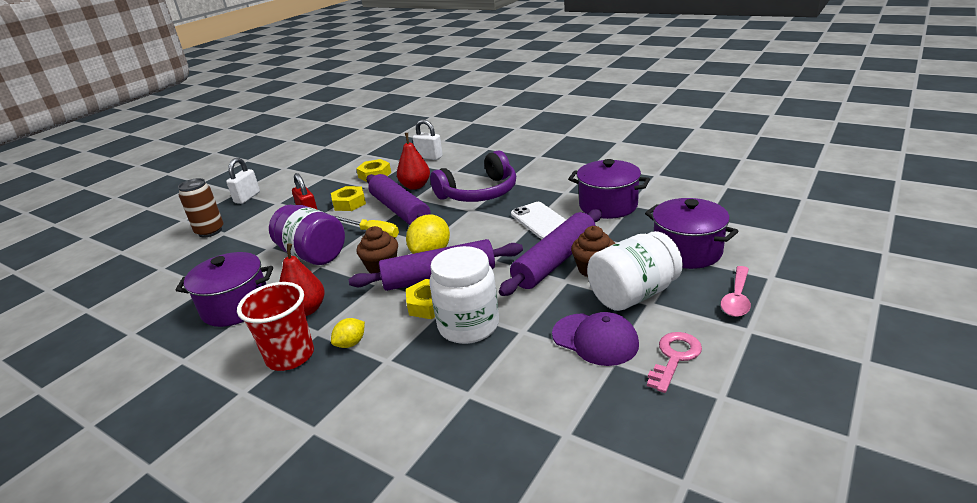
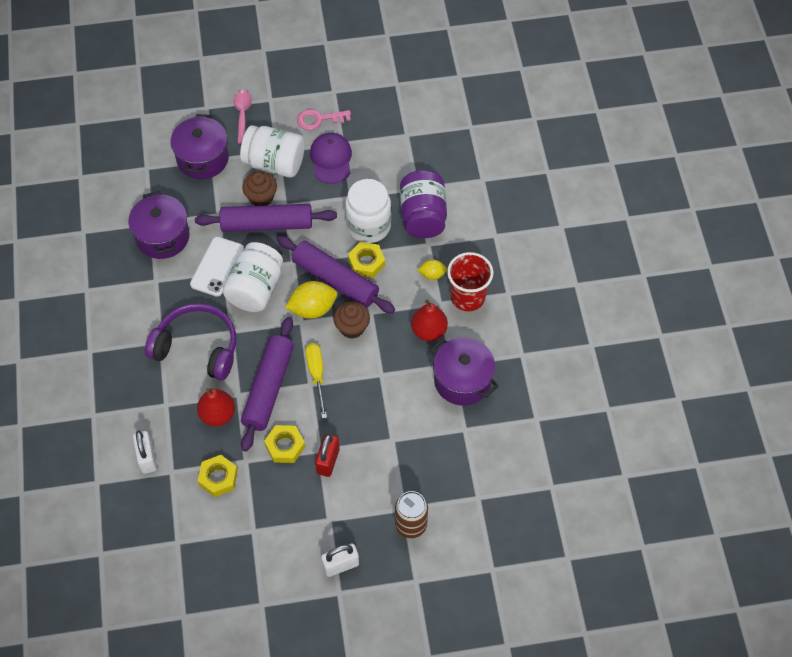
camera: 135 degrees left, 30 degrees up
(313, 255) = (374, 393): purple jar -> purple jar (423, 216)
(493, 232) = (255, 289): none -> white jar
(736, 298) = (242, 114): pink spoon -> pink spoon turned 75 degrees counterclockwise

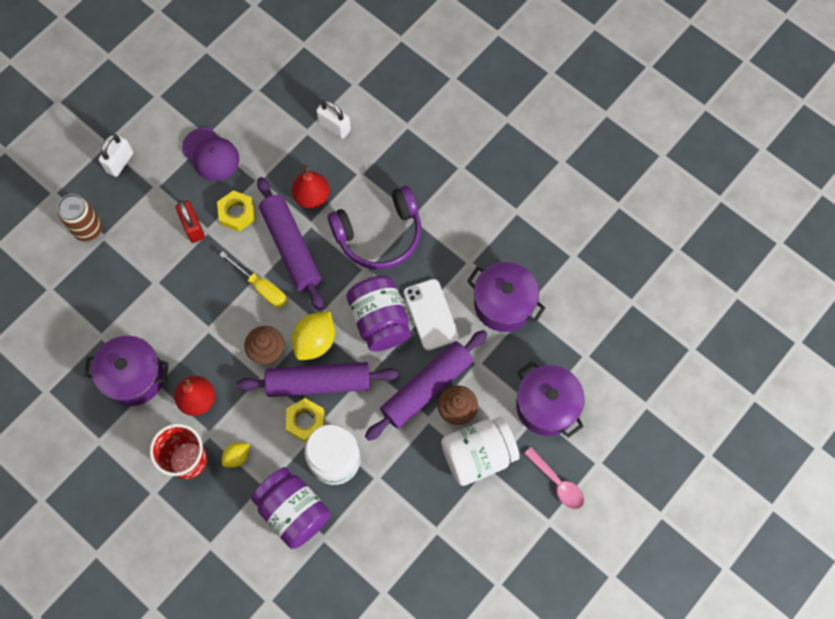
camera: 140 degrees right, 10 degrees up
(218, 478) = (267, 153): yellow nut -> none
(255, 289) = (380, 320): white jar -> purple jar
(319, 119) = (481, 538): pink key -> none
(331, 159) = (430, 503): purple cap -> purple cap (210, 154)

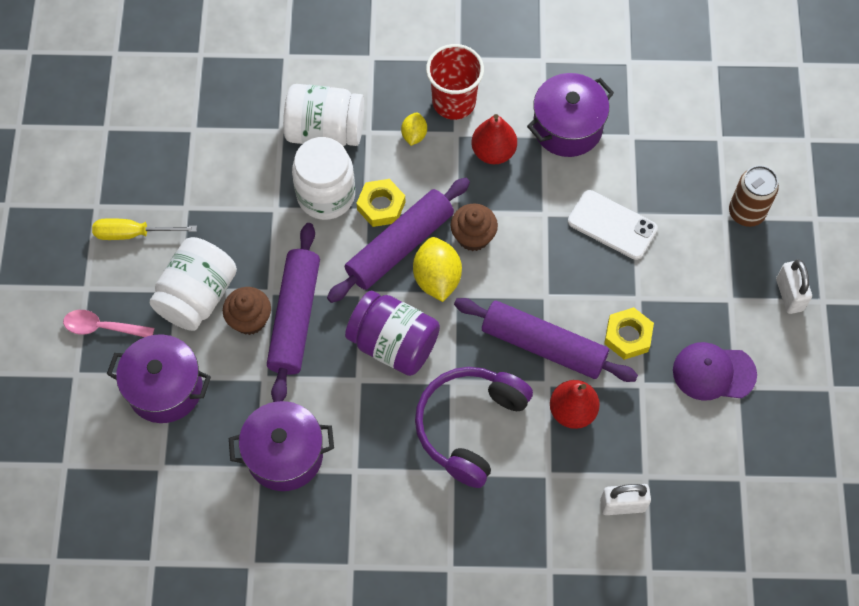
camera: 140 degrees right, 5 degrees down
(193, 227) = (654, 290): red padlock -> none
(261, 287) = (534, 286): yellow screwdriver -> yellow screwdriver (133, 233)
(293, 511) = (325, 131): purple jar -> white jar
(431, 314) = (349, 388): white phone -> white phone (612, 225)

